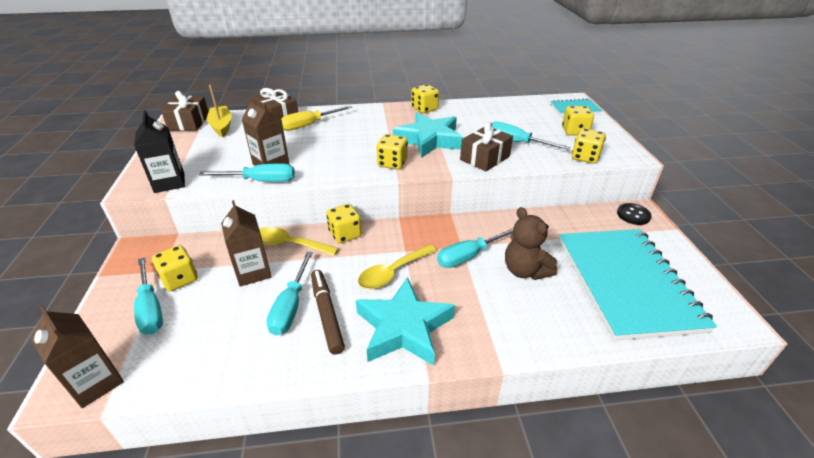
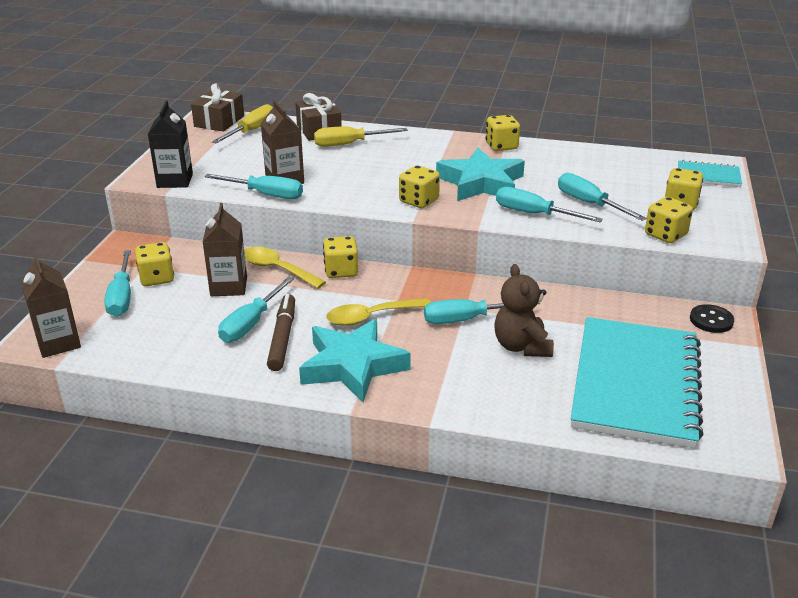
camera: 20 degrees right, 5 degrees down
(221, 126) = (252, 131): yellow boat -> yellow screwdriver
(485, 158) = (534, 214): brown gift -> turquoise screwdriver

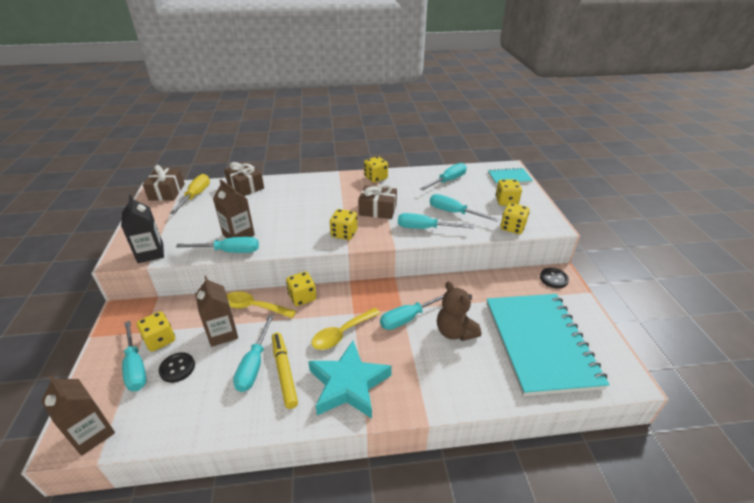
camera: 20 degrees left, 5 degrees up
(165, 308) = (177, 368): none -> black button
(282, 338) = (284, 372): brown marker -> yellow marker
(349, 144) = (273, 194): yellow screwdriver -> none
(481, 183) = (378, 210): turquoise star -> brown gift
(607, 165) = (448, 181): none -> turquoise screwdriver

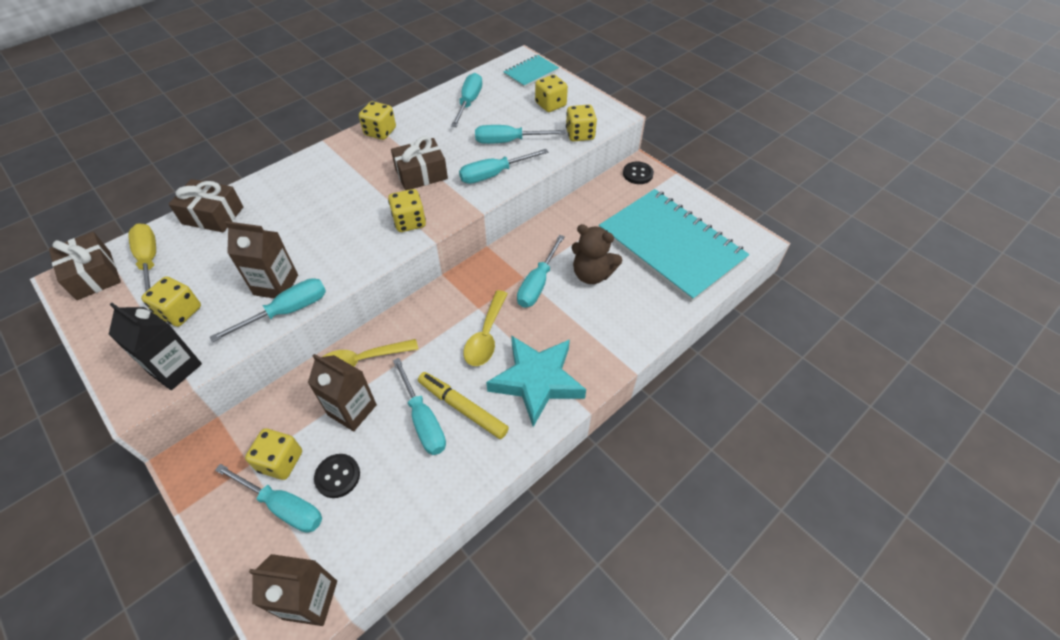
camera: 35 degrees left, 15 degrees up
(302, 297) = (406, 320): yellow dice -> yellow dice (180, 312)

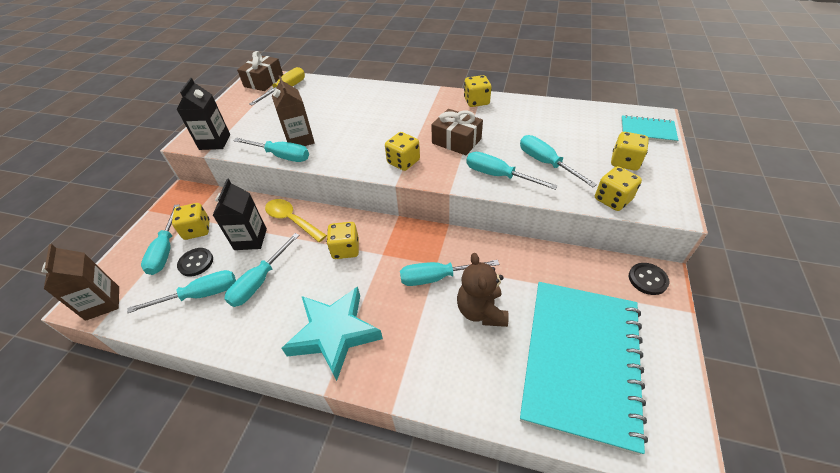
camera: 60 degrees right, 5 degrees down
(180, 312) = (256, 120): yellow dice -> yellow dice (345, 249)
(213, 215) = (336, 88): brown gift -> none
(352, 410) = (250, 239): brown carton -> black carton
(462, 408) = (282, 298): yellow marker -> none
(469, 102) = (562, 120): turquoise screwdriver -> turquoise screwdriver (200, 295)
(486, 336) = (358, 274): yellow spoon -> none

